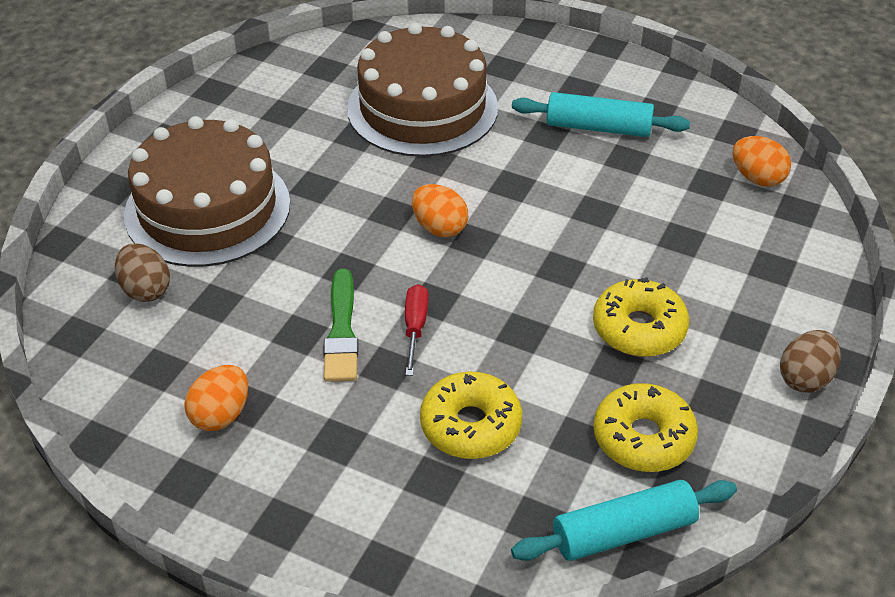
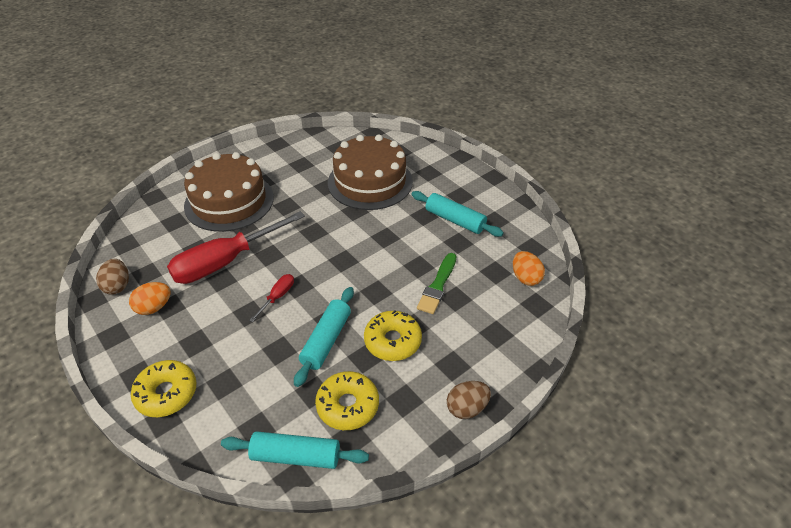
camera: 25 degrees right, 0 degrees up
(146, 290) = (171, 232): brown egg -> brown egg (118, 286)
(284, 304) = (225, 262): none -> red screwdriver
(341, 331) = (241, 285): green brush -> green brush (437, 286)
(439, 227) = (330, 248): orange egg -> none
(470, 425) = (264, 361): yellow donut -> yellow donut (166, 393)
(542, 362) = (326, 340): none -> turquoise rolling pin

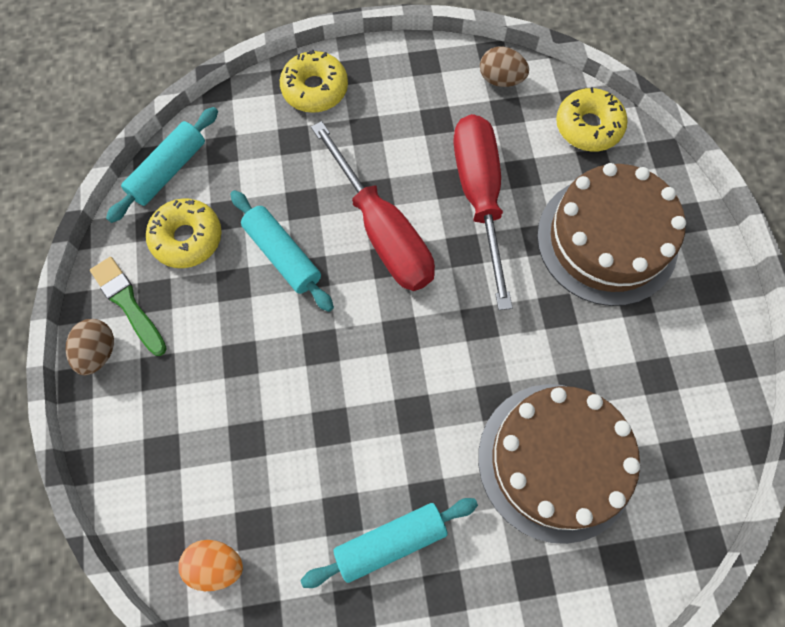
camera: 120 degrees right, 25 degrees up
(154, 307) = (443, 105): orange egg -> none
(277, 297) = (382, 231): red screwdriver -> red screwdriver, size x2.33
(392, 341) = (234, 324): yellow donut -> yellow donut (588, 126)
(437, 286) = (280, 430): green brush -> green brush (128, 303)

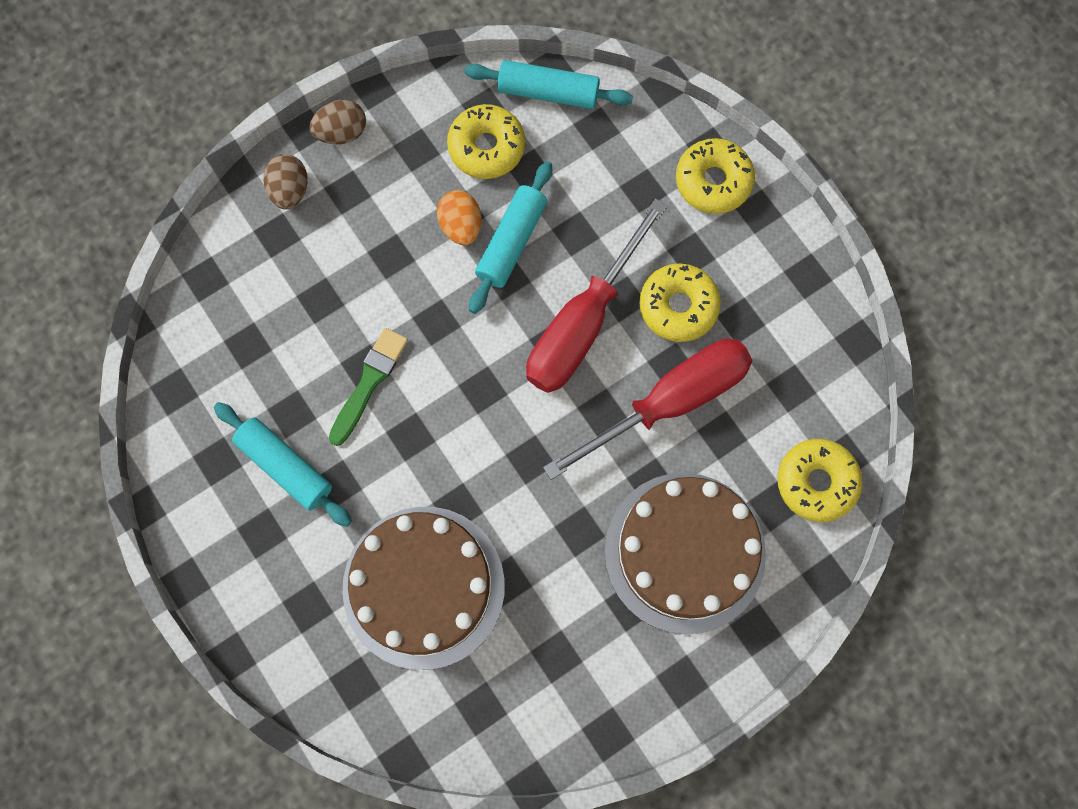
camera: 65 degrees right, 5 degrees up
(128, 303) = (398, 131): green brush -> green brush (369, 382)
(216, 564) = (205, 329): orange egg -> orange egg (461, 226)
(404, 157) = (678, 306): none -> yellow donut
(500, 79) = (828, 365): brown egg -> brown egg (290, 190)

